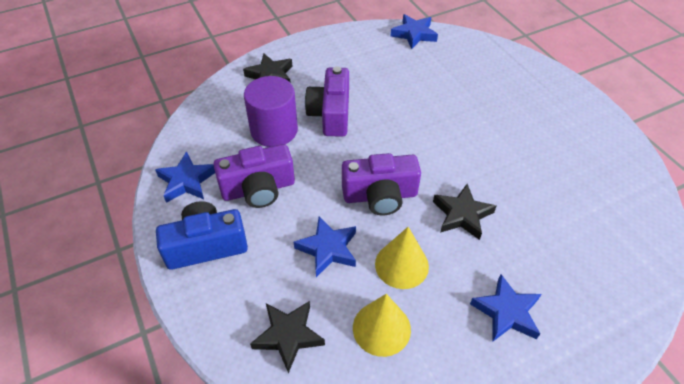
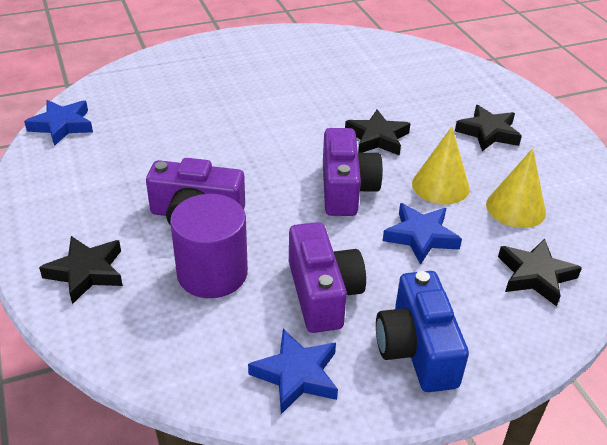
camera: 85 degrees left, 10 degrees down
(506, 312) = (488, 133): blue star -> black star

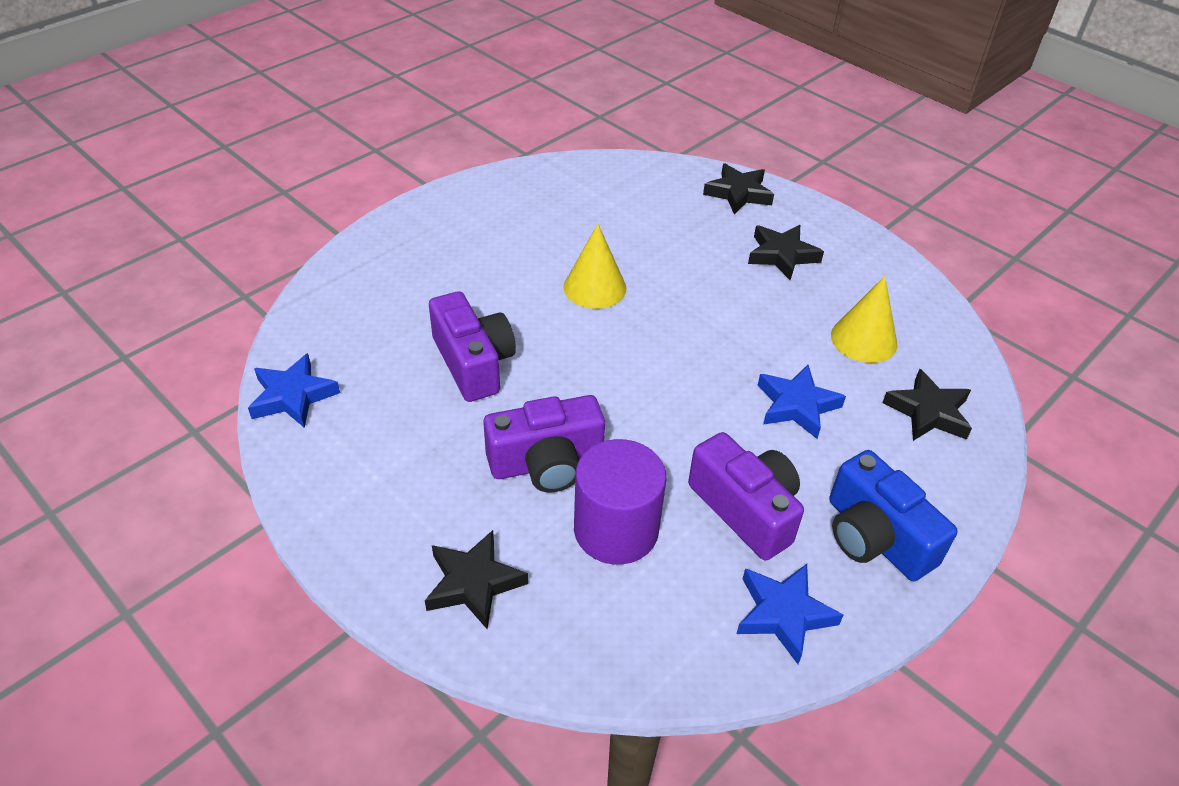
camera: 25 degrees left, 5 degrees up
(346, 189) = (685, 373): purple camera -> purple camera (473, 363)
(377, 138) = (675, 297): black star -> black star (738, 193)
(440, 186) = (776, 337): yellow cone -> yellow cone (595, 287)

